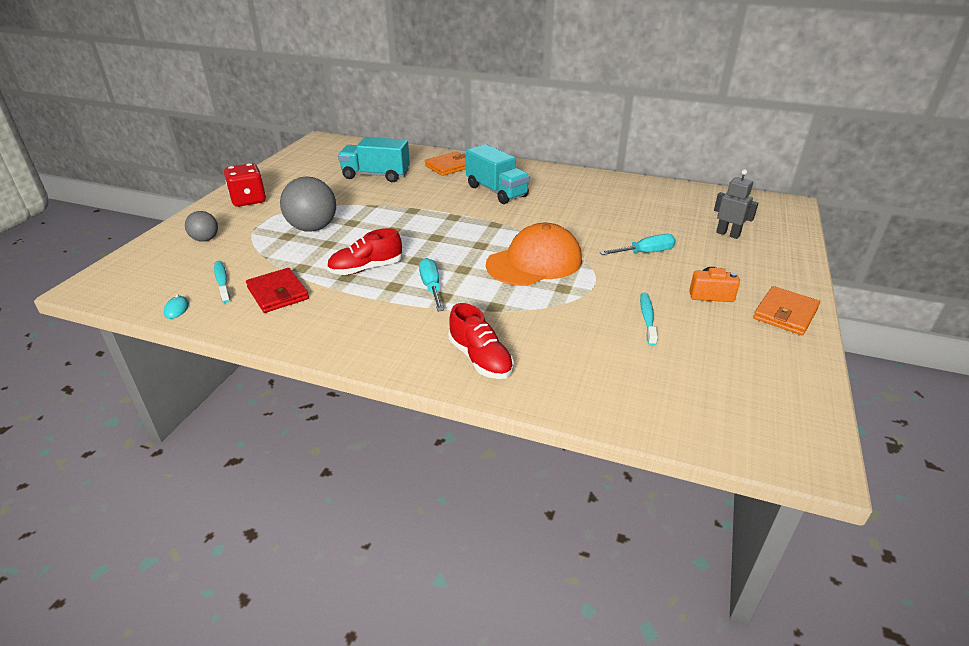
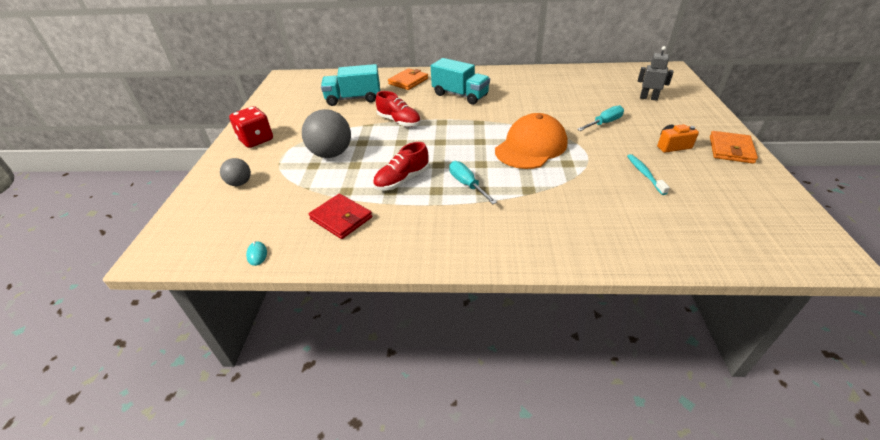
camera: 15 degrees left, 5 degrees up
(222, 281) = (283, 219): turquoise toothbrush -> none
(480, 359) = (549, 236): red shoe -> red shoe (399, 121)

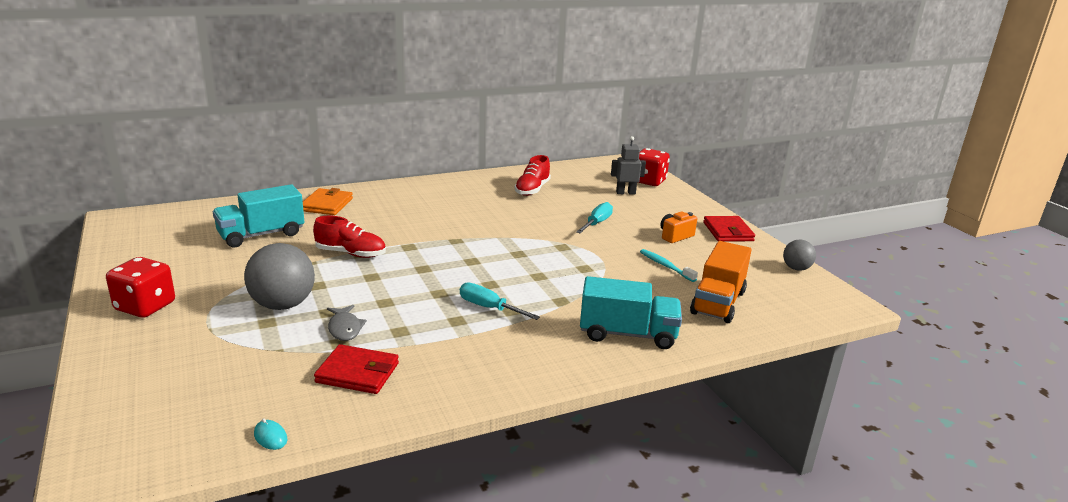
camera: 30 degrees left, 15 degrees down
(240, 183) = (167, 363): grey ball -> grey ball (796, 268)
(356, 180) = (345, 328): none -> grey fish
(402, 180) = (406, 317): red shoe -> red shoe (532, 189)
(460, 95) = (410, 213): turquoise truck -> turquoise truck (627, 334)
(531, 147) = (535, 258): orange cap -> none
(676, 221) = (718, 302): none -> orange truck
(678, 89) = (649, 181): none -> red dice
(731, 149) = (728, 232): orange wallet -> red wallet

